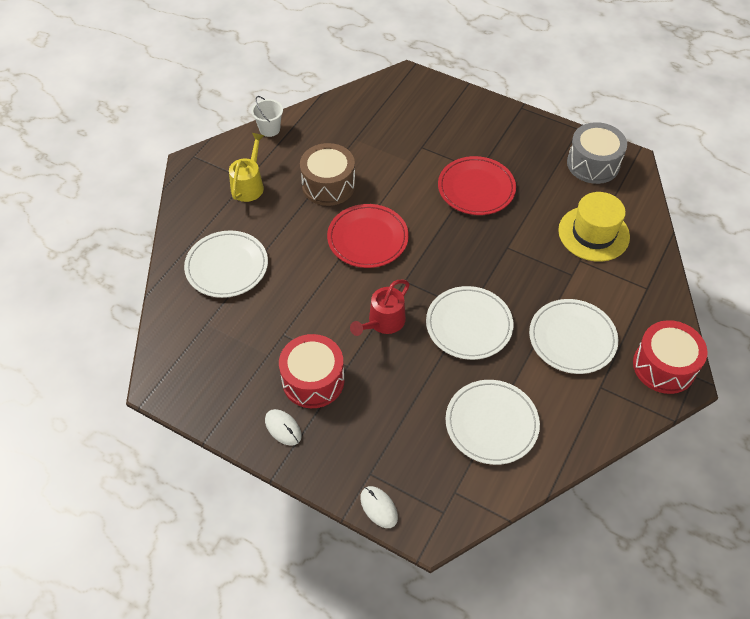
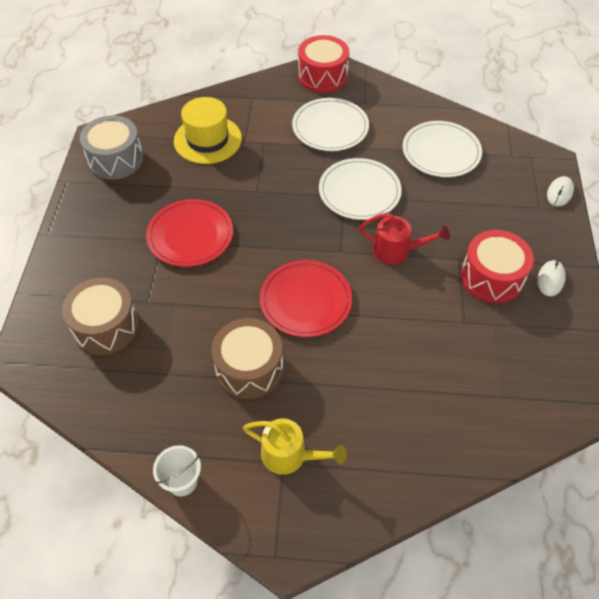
camera: 115 degrees left, 0 degrees up
(227, 266) = (420, 415): white plate -> none
(249, 185) = (290, 455): yellow watering can -> yellow watering can turned 150 degrees counterclockwise
(412, 120) = (106, 326): none -> brown drum

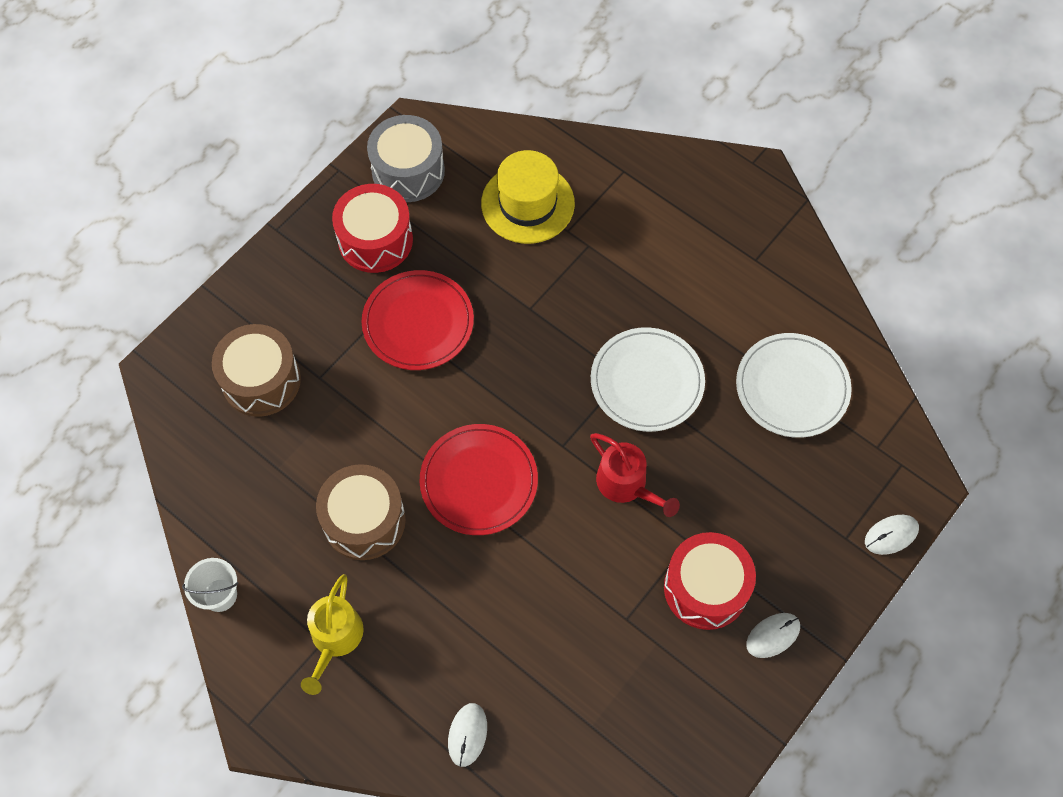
camera: 35 degrees right, 10 degrees up
(290, 455) = (335, 639): yellow watering can -> yellow watering can turned 45 degrees clockwise
(322, 76) = (736, 188): red drum -> red drum (375, 240)
(330, 127) = (684, 271): white plate -> none
(430, 455) = (467, 735): none -> white mouse

